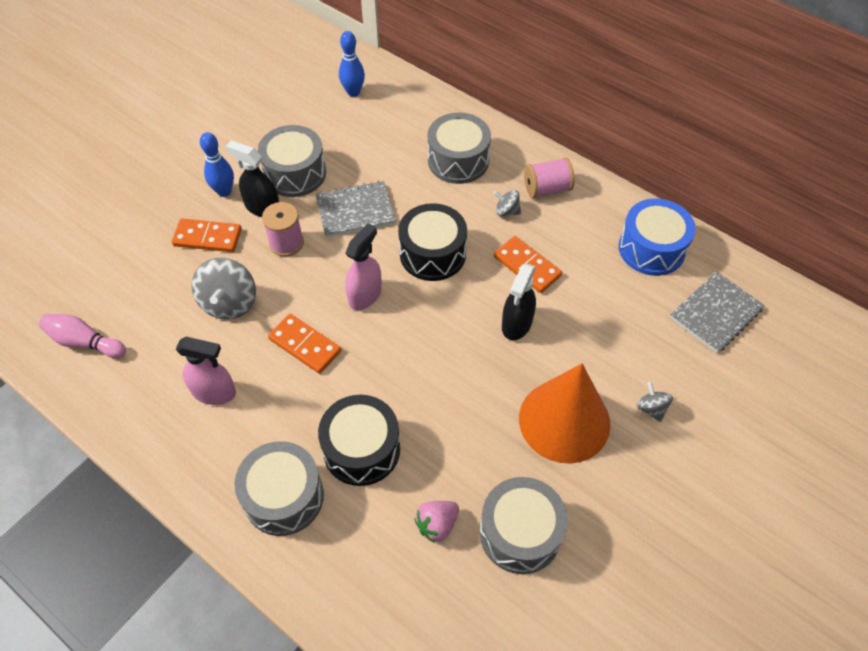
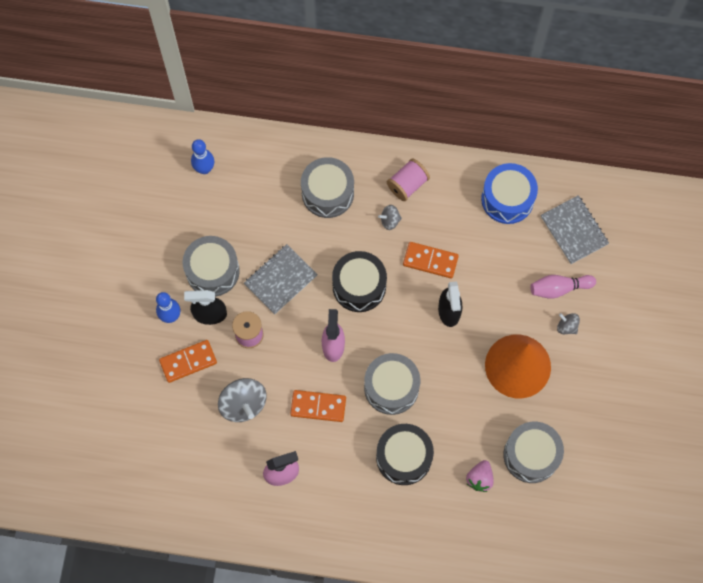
camera: 30 degrees left, 15 degrees up
(84, 342) = (165, 489): pink bowling pin -> pink bowling pin (559, 288)
(283, 497) = (376, 515): grey drum -> grey drum (391, 387)
(715, 313) = (574, 230): grey notebook -> grey notebook turned 45 degrees counterclockwise

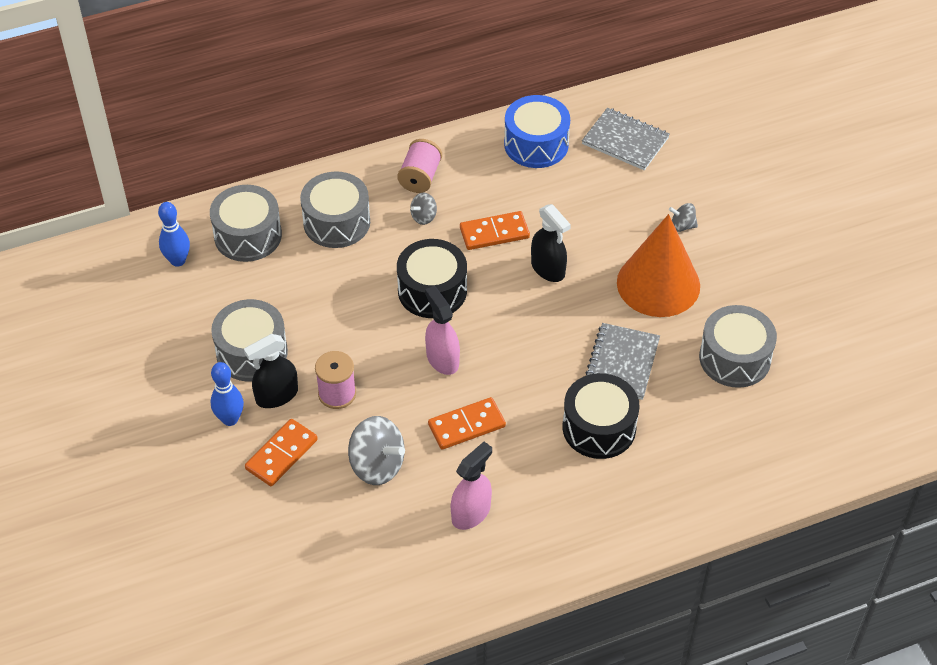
camera: 30 degrees left, 20 degrees down
(280, 280) = (338, 325): grey notebook -> grey notebook (622, 363)
(391, 387) = (536, 368): grey drum -> grey drum (248, 235)
(479, 478) = (697, 407): pink strawberry -> none
(559, 288) = (648, 197): pink bowling pin -> none

